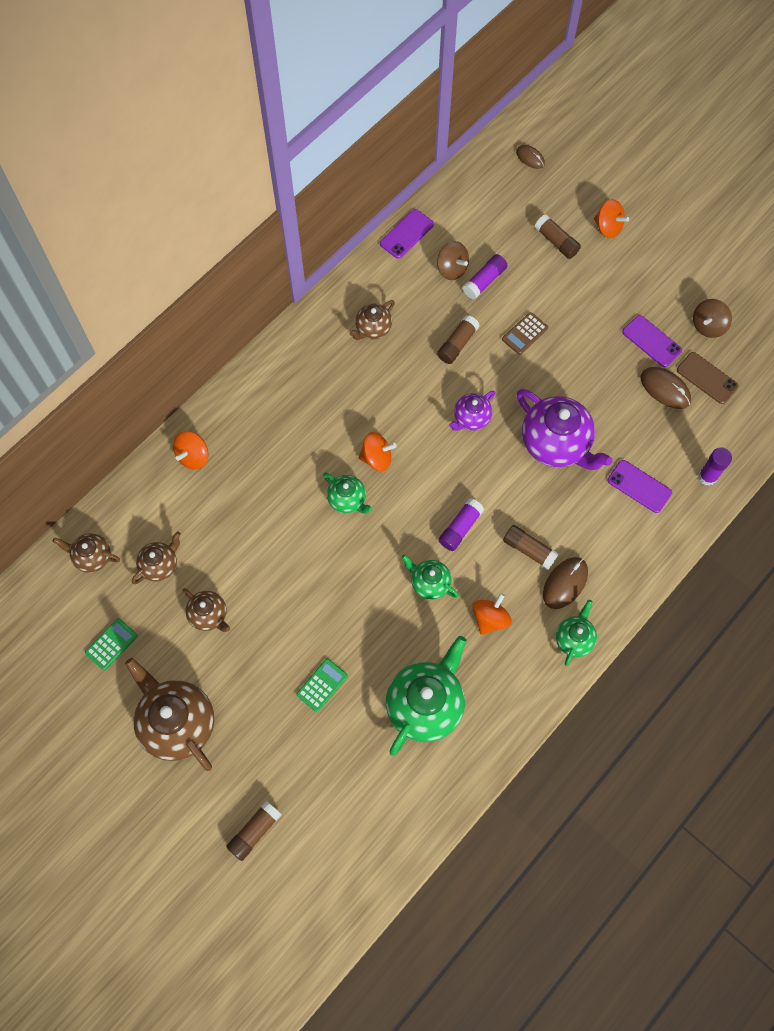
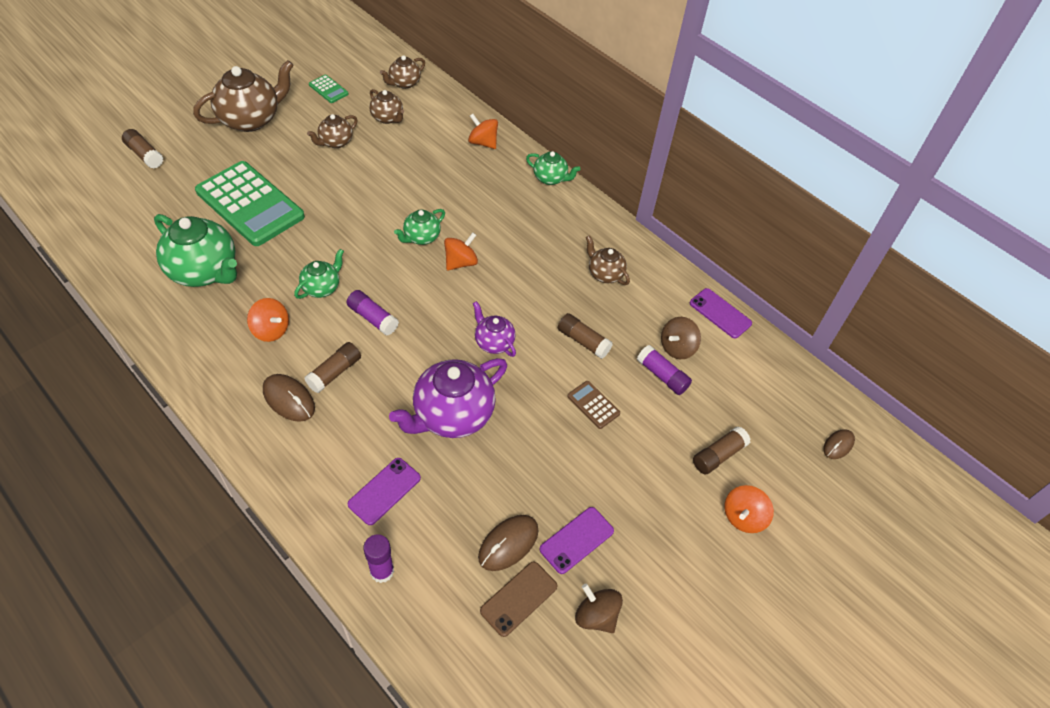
camera: 90 degrees right, 15 degrees down
(92, 557) = (404, 83): brown teapot -> brown teapot turned 150 degrees counterclockwise
(322, 685) = (250, 204): green calculator -> green calculator, size x2.41
(377, 458) = (460, 262): orange spinning top -> orange spinning top turned 135 degrees counterclockwise
(574, 639) = (226, 398): green teapot -> green teapot (550, 178)

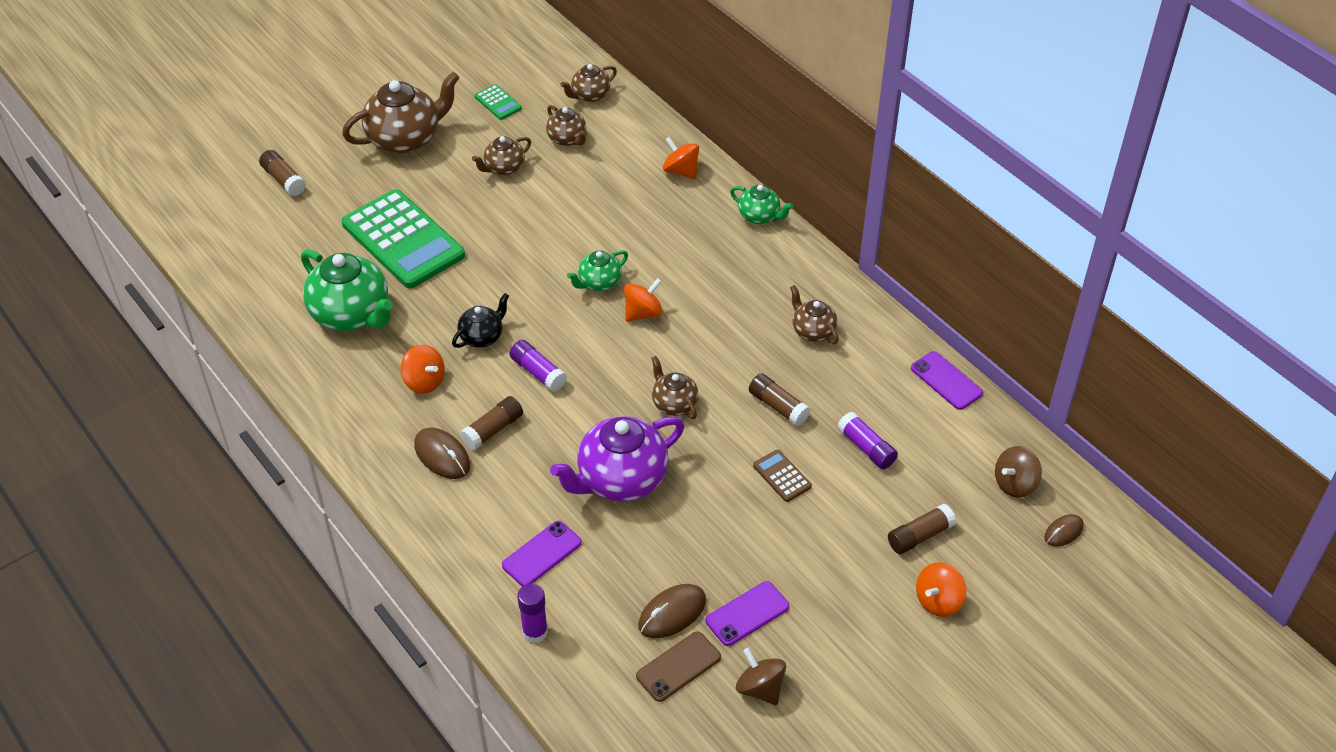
camera: 10 degrees right, 5 degrees down
(322, 287) = (482, 337): green teapot -> black teapot
(493, 342) = (674, 404): purple teapot -> brown teapot
(677, 348) = (888, 418): brown spinning top -> brown spinning top (1015, 484)

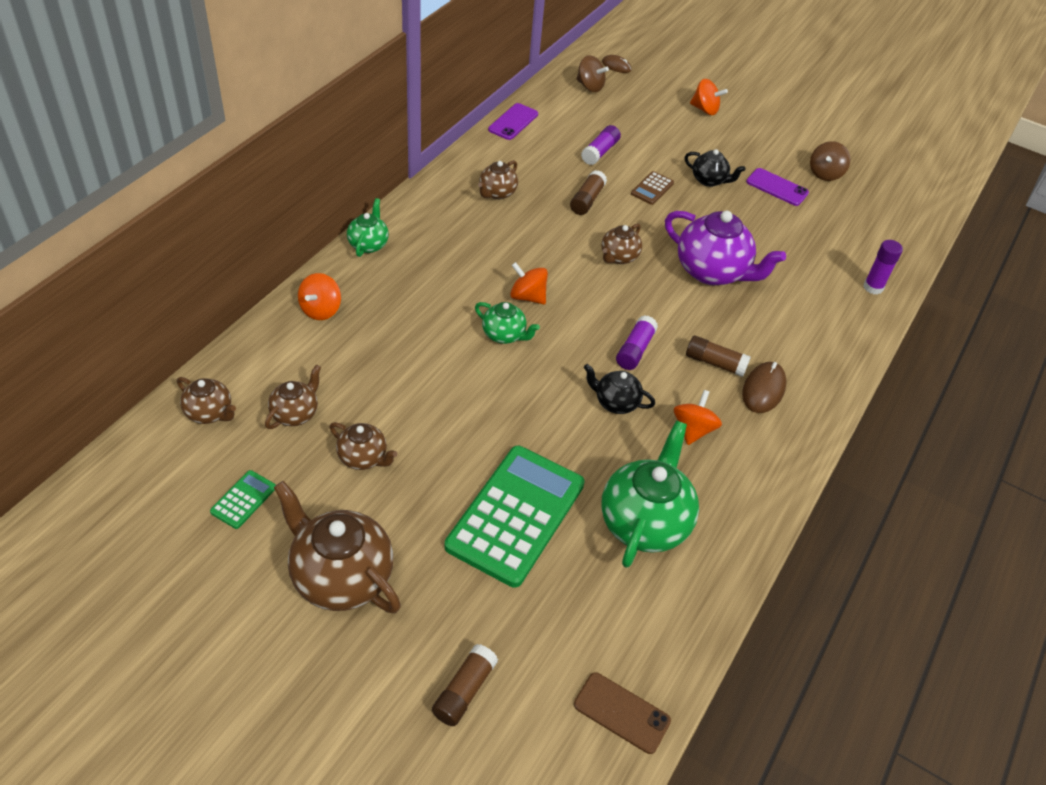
camera: 115 degrees left, 0 degrees up
(542, 554) = (809, 300): purple phone -> none
(672, 613) = (804, 222): brown mouse -> none
(678, 666) = (840, 211): brown phone -> brown phone (621, 713)
(781, 542) = (709, 180): none -> black teapot
(920, 536) = (660, 121): brown glue stick -> none

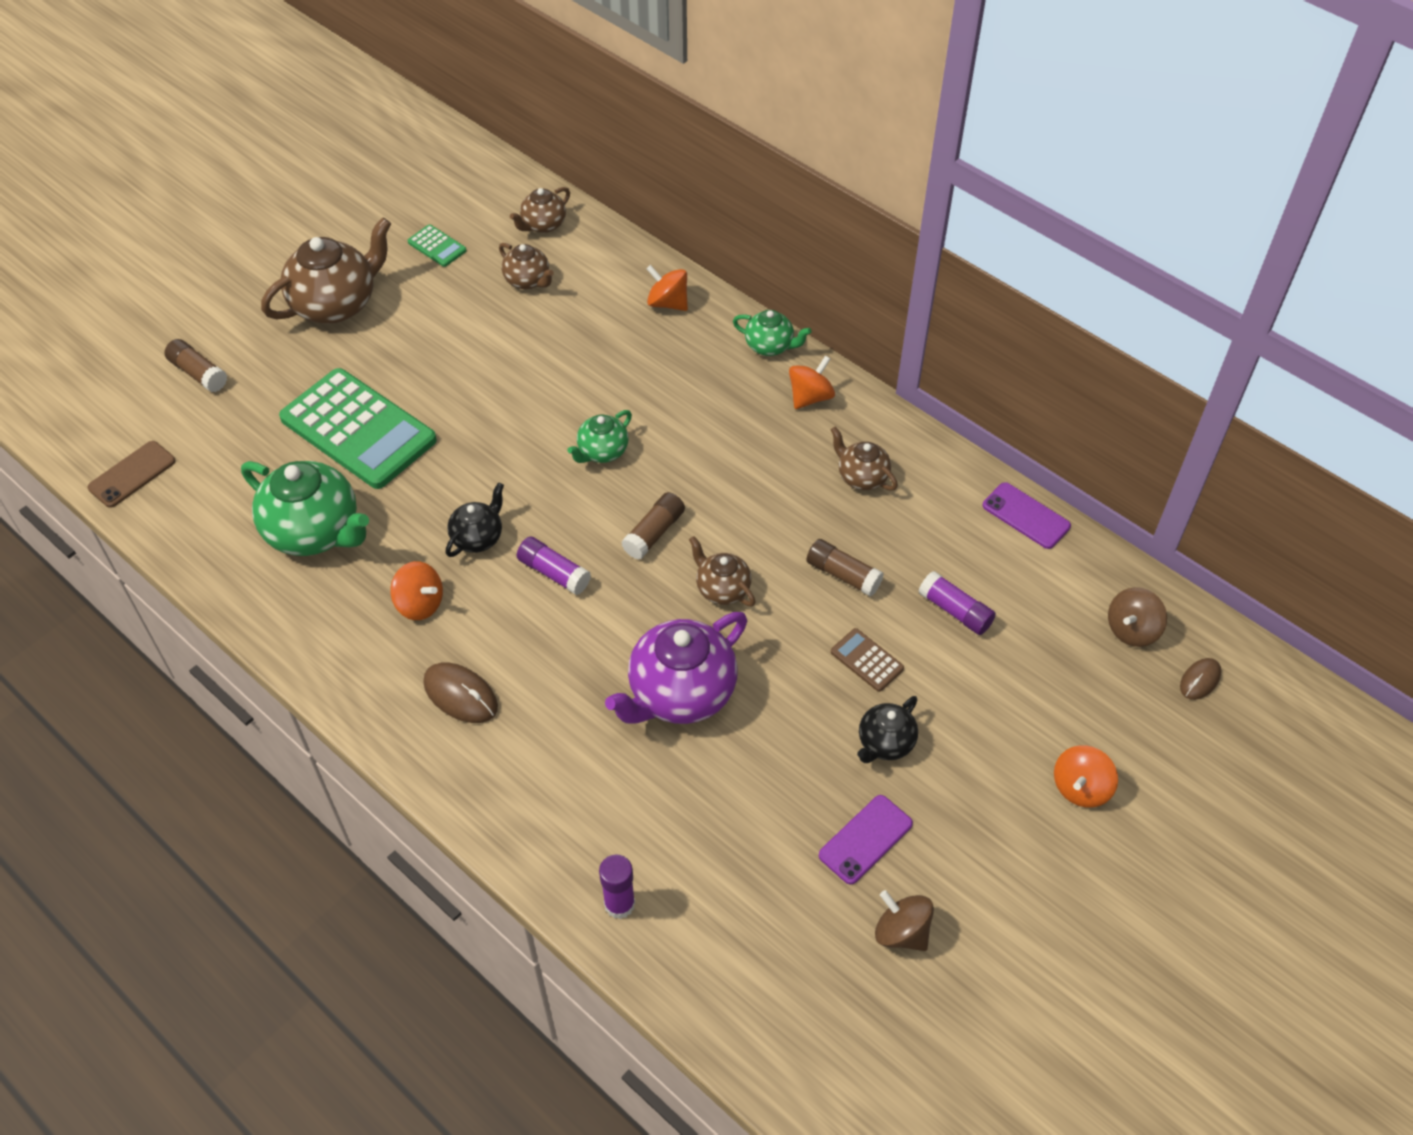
camera: 105 degrees right, 5 degrees up
(363, 458) = (460, 325): brown teapot -> none
(527, 296) = (661, 482): orange spinning top -> orange spinning top (810, 397)
(715, 363) = (515, 653): brown glue stick -> brown glue stick (654, 533)

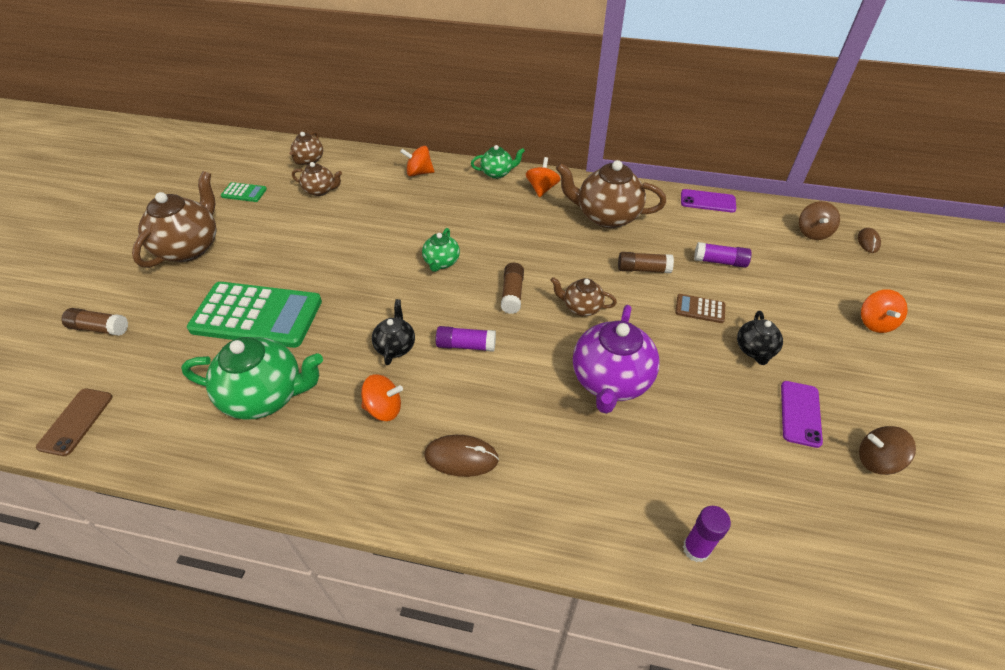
camera: 30 degrees left, 5 degrees down
(861, 477) = (606, 216): brown teapot -> brown teapot, size x1.87

